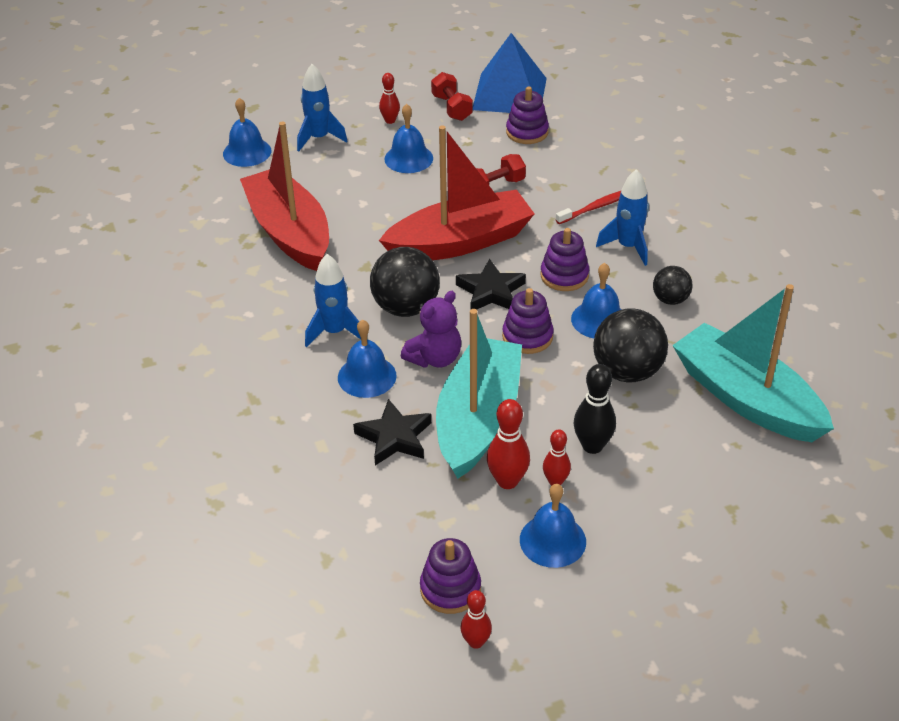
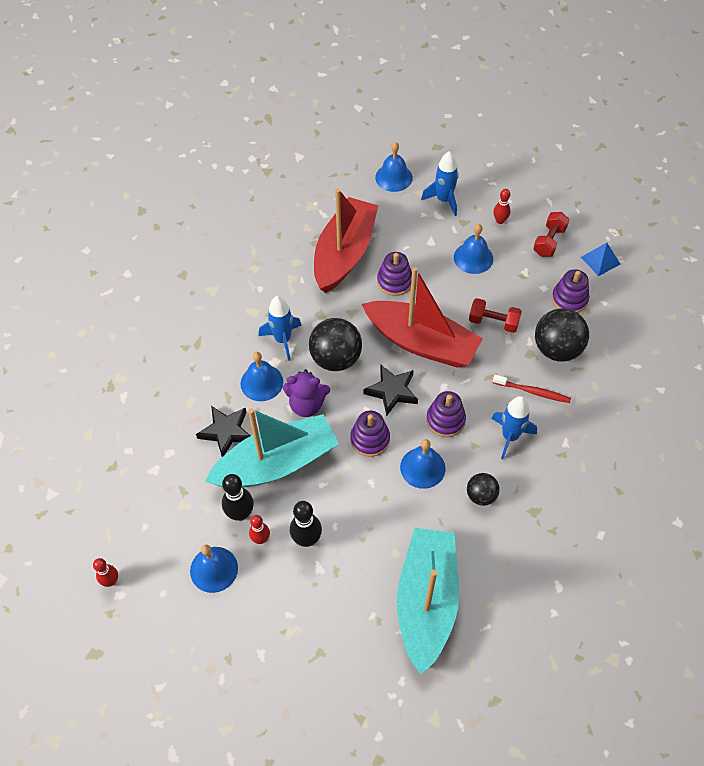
camera: 50 degrees right, 15 degrees up
(450, 589) = (138, 542): purple stacking toy -> purple stacking toy (394, 281)
(507, 481) = (240, 513): red bowling pin -> black bowling pin
(509, 93) = (600, 260): blue pyramid -> blue pyramid, size x0.49
(627, 371) = (389, 515): black ball -> black ball (557, 349)

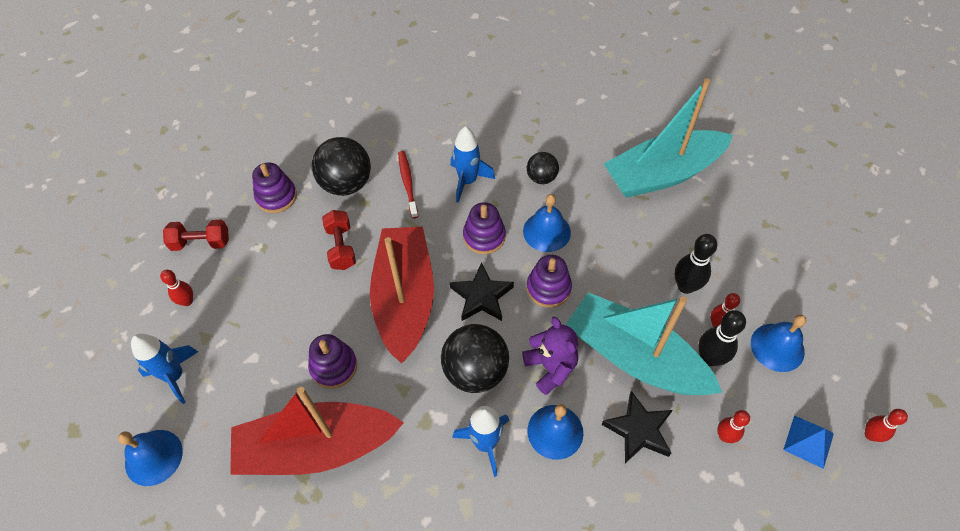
camera: 120 degrees left, 0 degrees up
(183, 482) = (724, 436): none -> red bowling pin
(473, 258) = (258, 303): blue bell -> none
(600, 260) = (210, 190): blue pyramid -> blue pyramid (808, 441)

